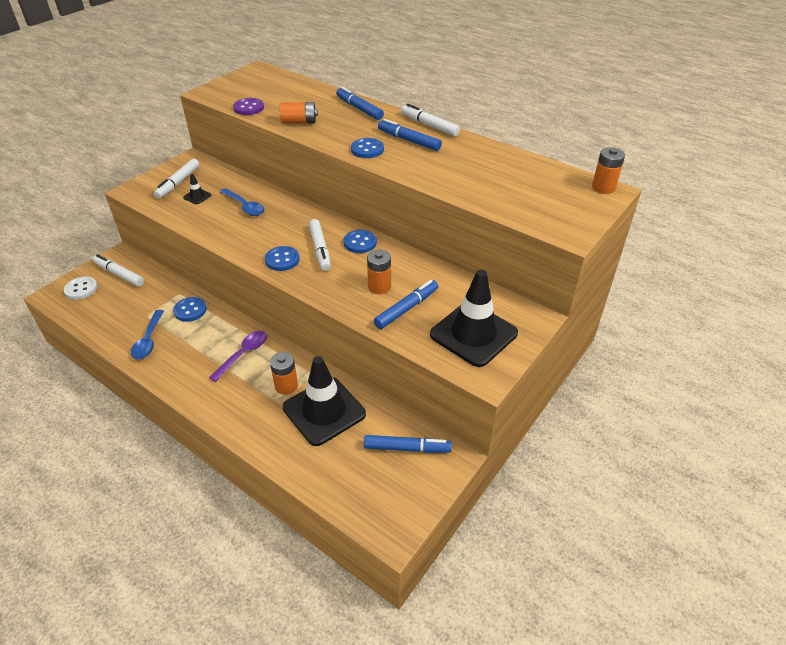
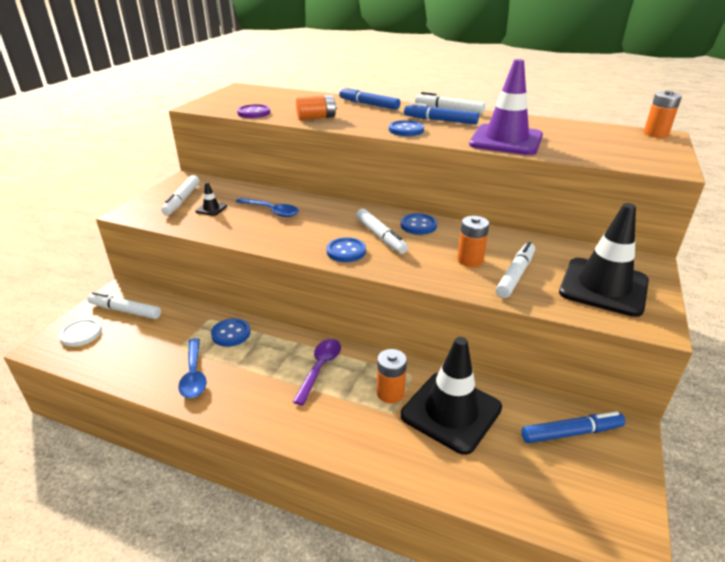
camera: 15 degrees left, 10 degrees down
(406, 308) = (515, 275): blue marker -> white marker
(447, 176) = (506, 140): none -> purple traffic cone

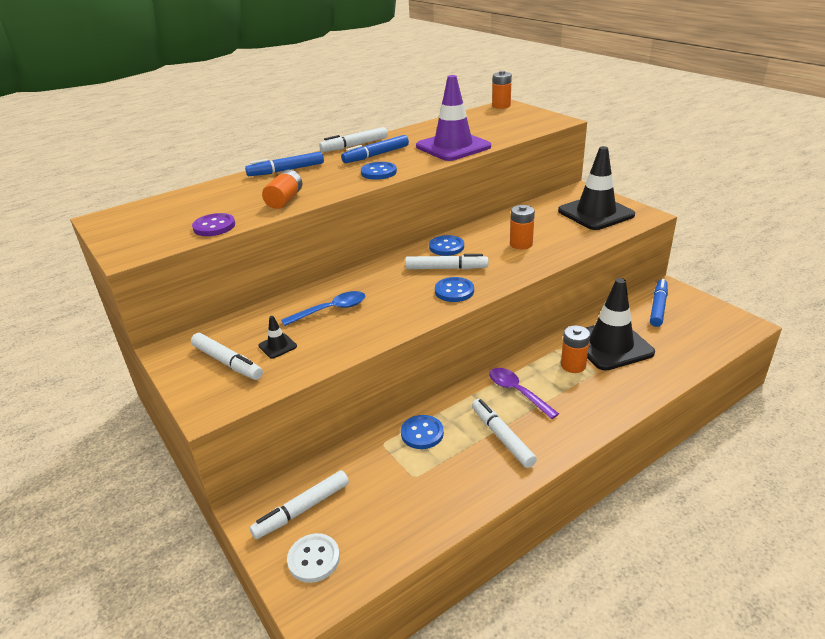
camera: 55 degrees left, 0 degrees up
(194, 375) = (467, 474): blue spoon -> none
(515, 275) = (556, 235): white marker -> white marker (502, 437)

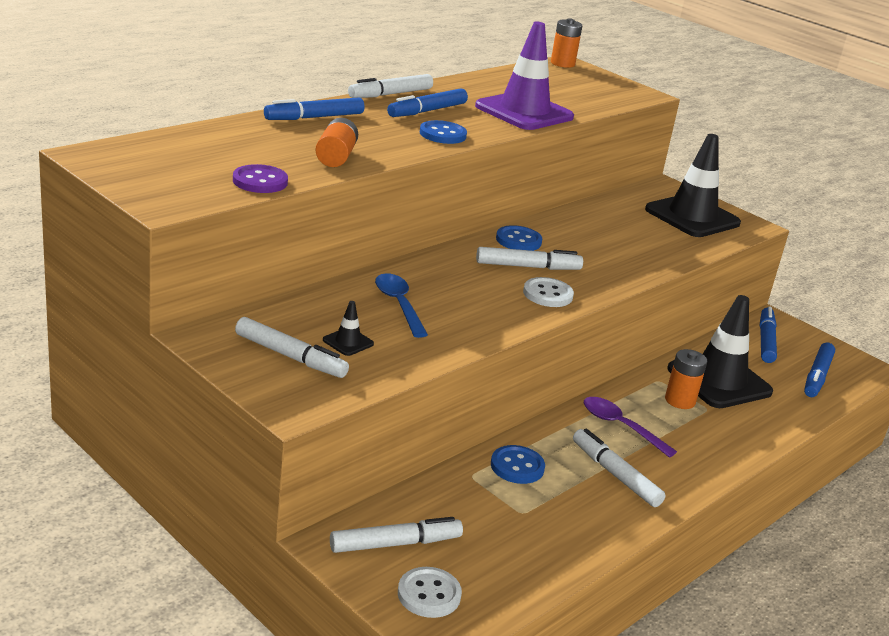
camera: 15 degrees left, 5 degrees down
(302, 509) = (395, 543): white marker -> white marker turned 150 degrees counterclockwise
(331, 310) = (398, 305): blue spoon -> blue spoon turned 75 degrees counterclockwise
(454, 291) = (547, 294): blue button -> white button
(521, 244) = (611, 245): orange battery -> none
(698, 336) = (817, 376): none -> blue marker

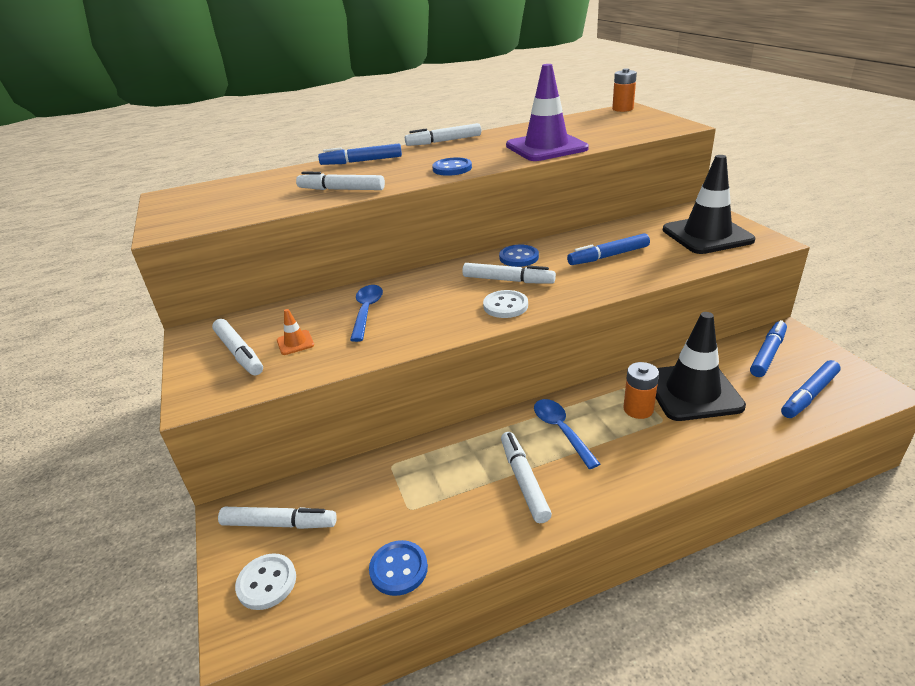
camera: 30 degrees right, 5 degrees up
(260, 181) = (258, 210): purple button -> none
(336, 157) = (341, 189): orange battery -> white marker
(348, 342) = (295, 343): black traffic cone -> orange traffic cone
(427, 111) = (460, 151): blue marker -> blue marker (608, 256)
(517, 466) = (437, 461): blue button -> blue button (398, 569)
(620, 426) = (561, 431): purple spoon -> blue spoon

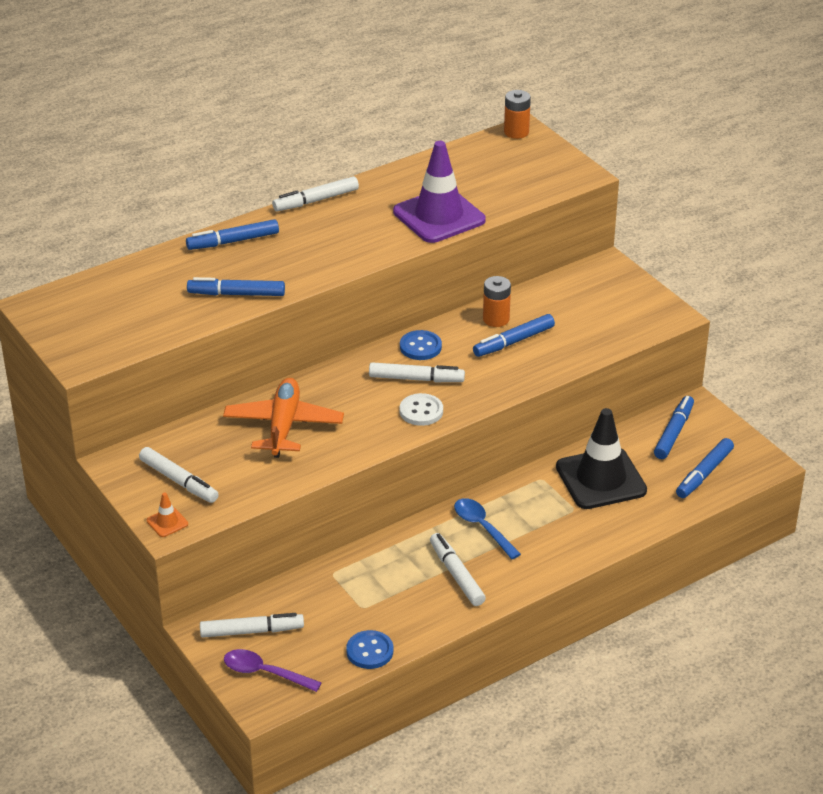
camera: 15 degrees left, 5 degrees up
(267, 582) = (265, 673): white button -> purple spoon
(295, 343) = (229, 466): orange traffic cone -> orange traffic cone (167, 522)
(341, 189) = (236, 294): white marker -> blue marker
(366, 311) = (283, 426): blue spoon -> orange plane
(452, 168) = (345, 256): blue button -> none
(638, 409) = (551, 501): orange battery -> orange battery (496, 319)
(707, 235) = (613, 307): black traffic cone -> none

